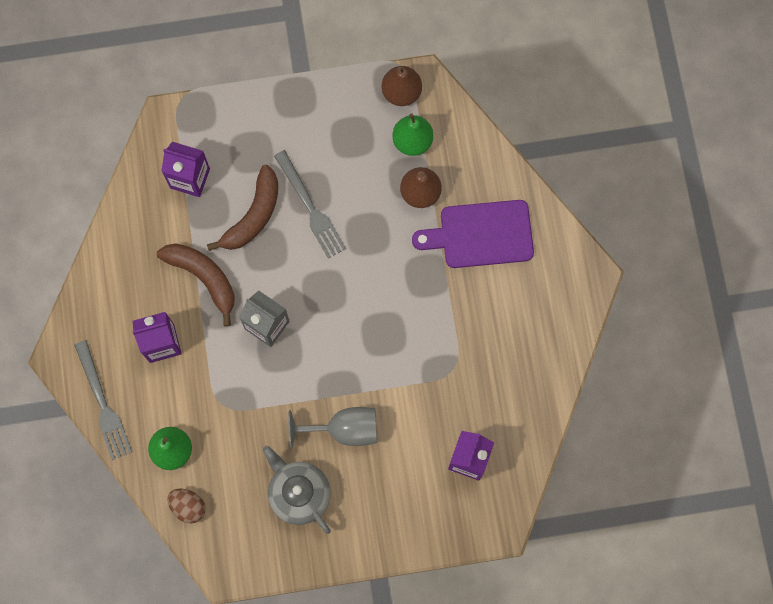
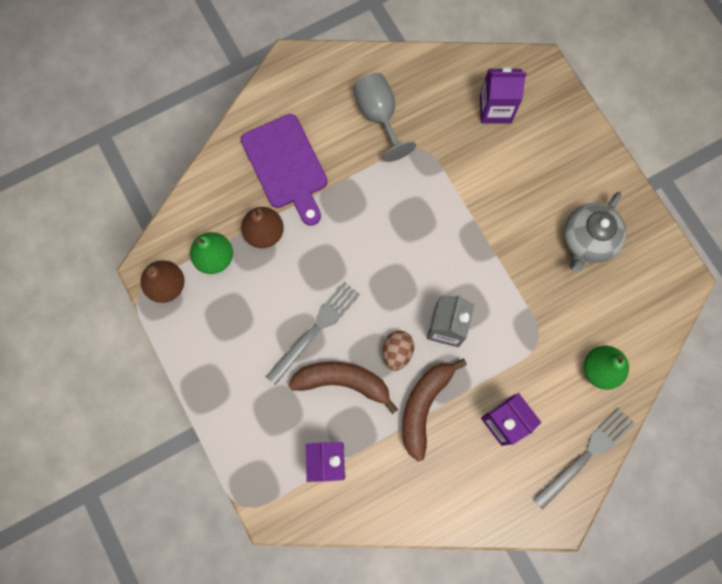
camera: 110 degrees left, 0 degrees up
(188, 506) = (643, 334): brown egg -> brown egg (397, 352)
(344, 429) = (514, 222): grey goblet -> grey goblet (379, 116)

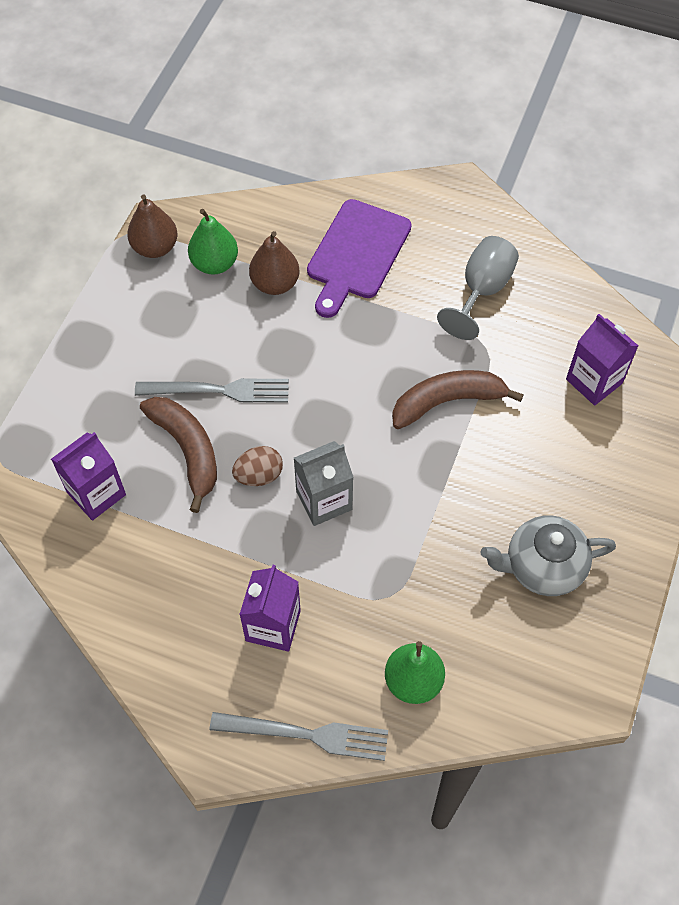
camera: 50 degrees right, 15 degrees down
(424, 406) = (224, 539): brown banana -> brown banana (447, 402)

